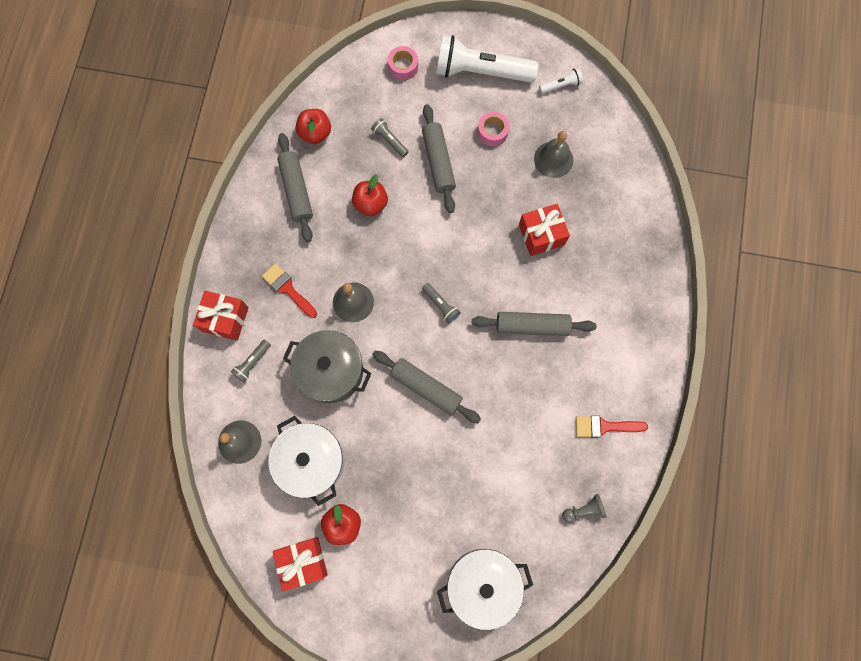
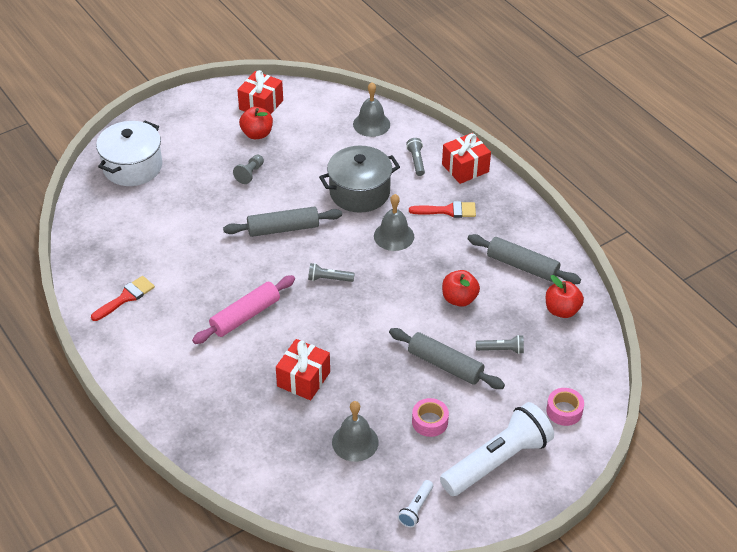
camera: 135 degrees right, 30 degrees down
(311, 461) = (314, 145): white pot -> none
(532, 326) = (245, 316): grey rolling pin -> pink rolling pin
(584, 510) = (97, 244): grey pawn -> grey pawn (250, 174)

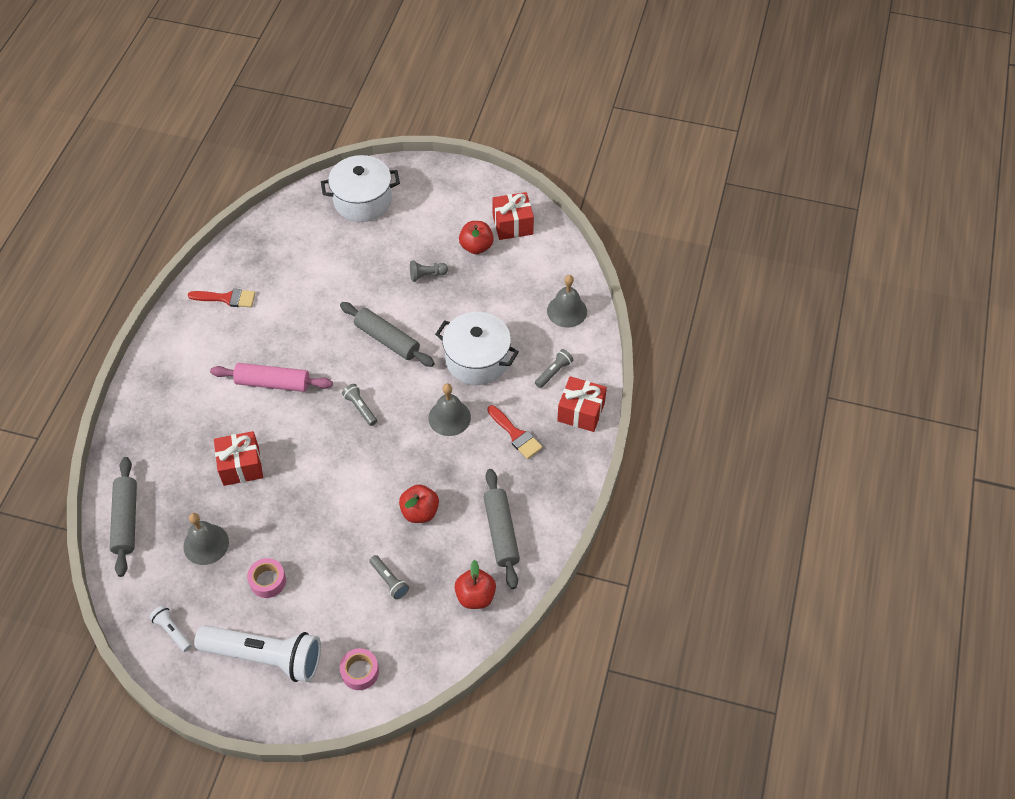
camera: 50 degrees right, 10 degrees up
(359, 192) = (477, 360): grey pot -> white pot
(416, 508) = (172, 631): white flashlight -> white flashlight turned 60 degrees clockwise
(445, 365) = (337, 551): grey rolling pin -> grey rolling pin (126, 520)

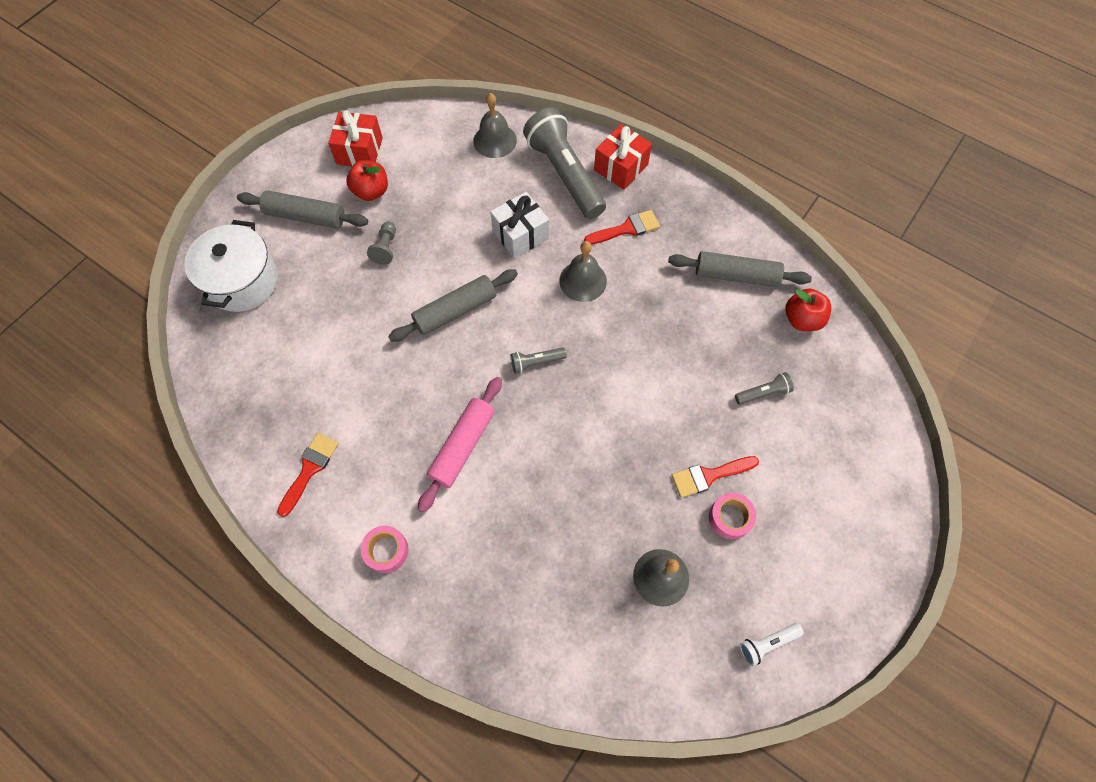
camera: 70 degrees left, 10 degrees up
(126, 520) = (596, 670): grey rolling pin -> grey rolling pin (306, 216)
(241, 466) = (566, 511): red gift -> none
(265, 657) = (824, 544): white flashlight -> none
(299, 557) = (709, 476): none -> red brush
(360, 672) = (863, 450): pink tape -> pink tape (386, 551)
(420, 512) = (689, 341): red apple -> none
(477, 360) = (520, 234): white pot -> white gift
(553, 372) = (564, 174): grey flashlight -> grey flashlight, size x2.35

